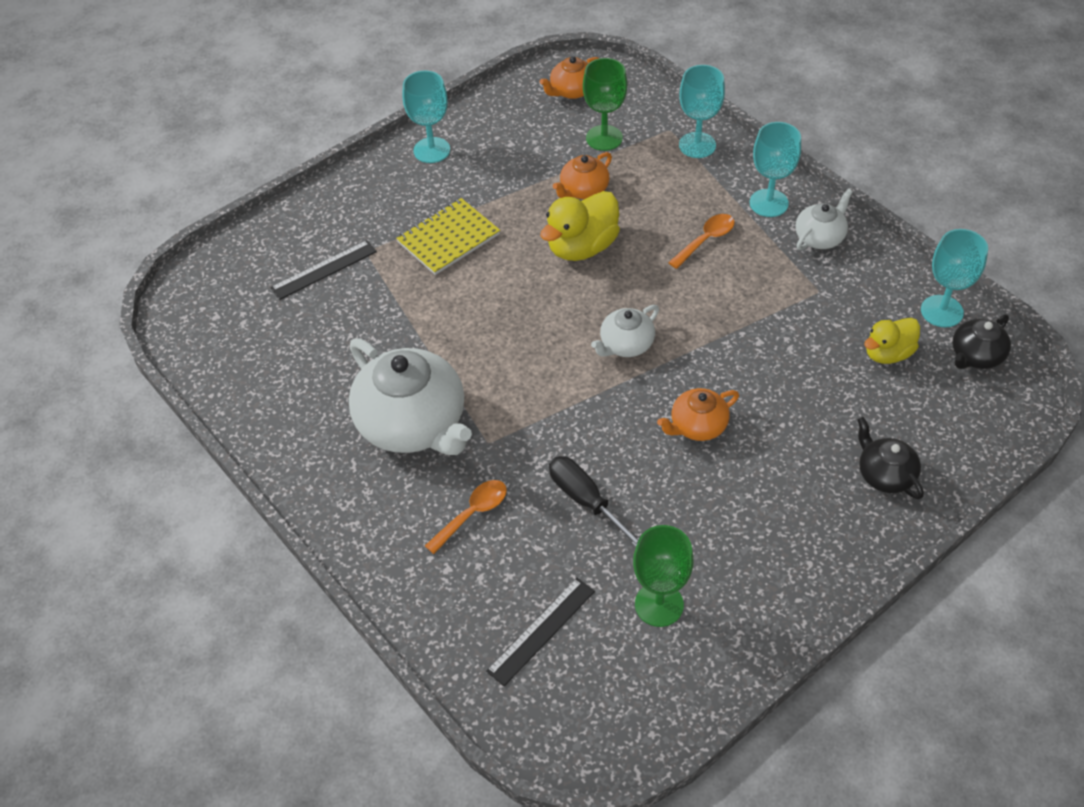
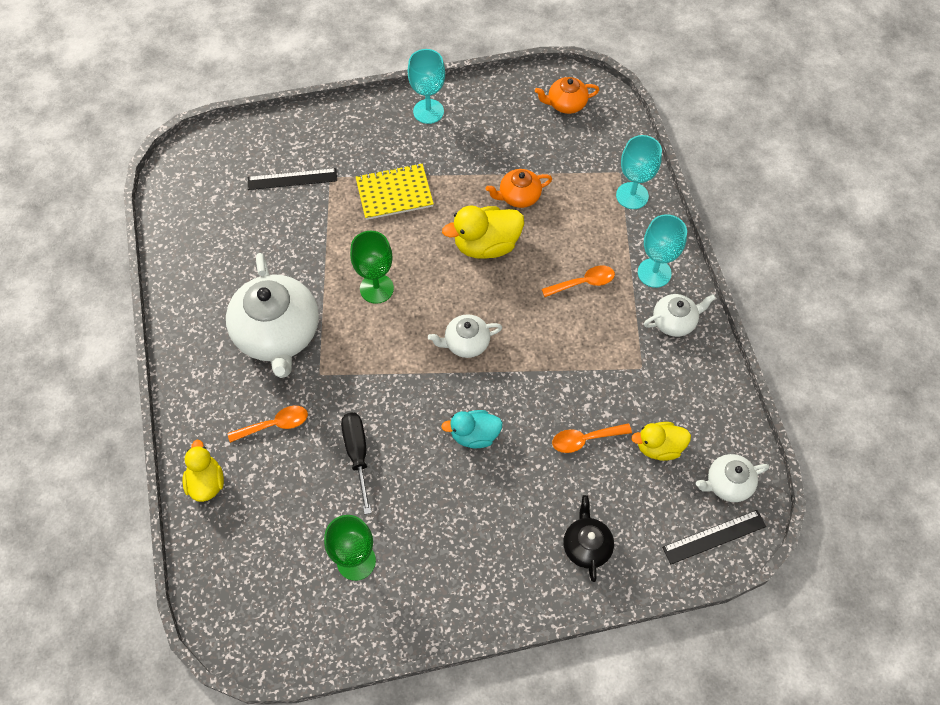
camera: 25 degrees right, 10 degrees up
(434, 607) = (206, 482): none -> yellow duck
(541, 630) = (265, 537): black ruler -> black ruler (714, 537)
(604, 138) = (564, 157): green goblet -> green goblet (376, 288)
(697, 426) = (474, 435): orange teapot -> turquoise duck
(811, 379) = (585, 439): none -> orange spoon
(941, 311) = (727, 432): turquoise goblet -> none
(975, 356) = (727, 483): black teapot -> white teapot

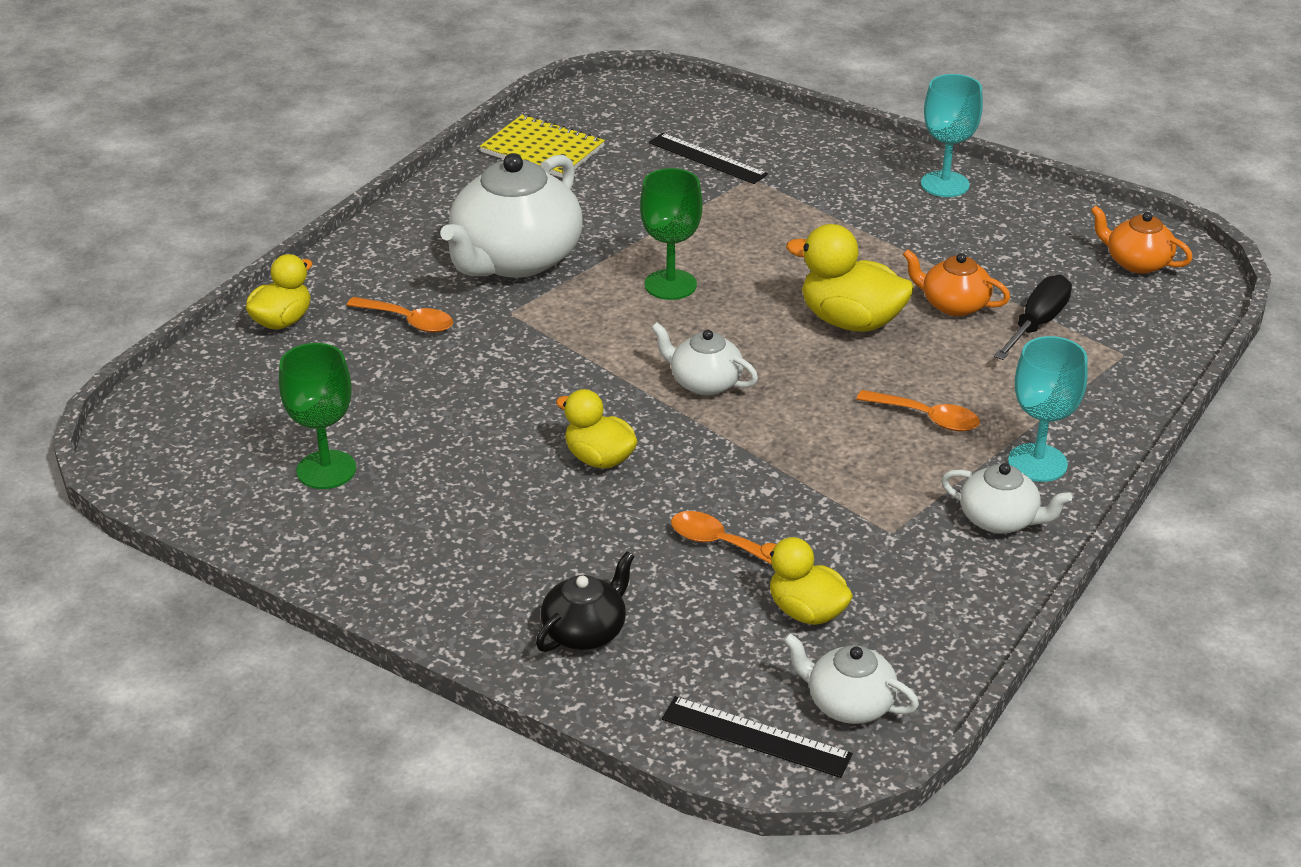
camera: 45 degrees right, 25 degrees down
(357, 454) = (453, 394): black screwdriver -> black screwdriver (1036, 324)
(394, 193) = (805, 225): yellow notebook -> yellow notebook (543, 149)
(474, 435) = (599, 459): turquoise duck -> yellow duck
(632, 196) = (1110, 382): turquoise goblet -> none

